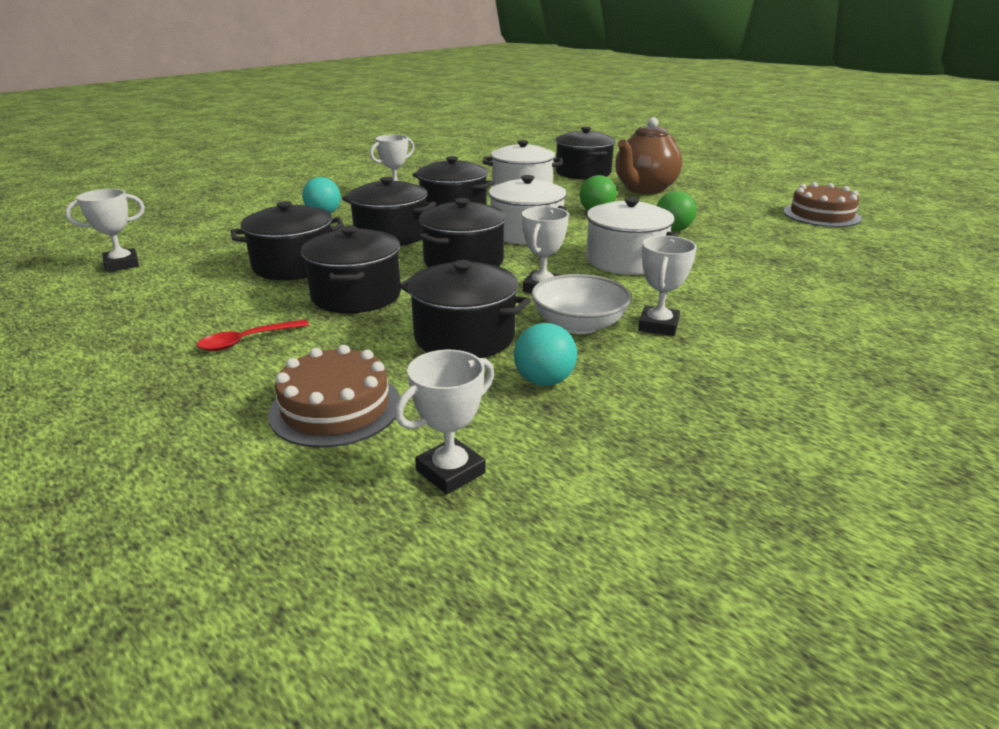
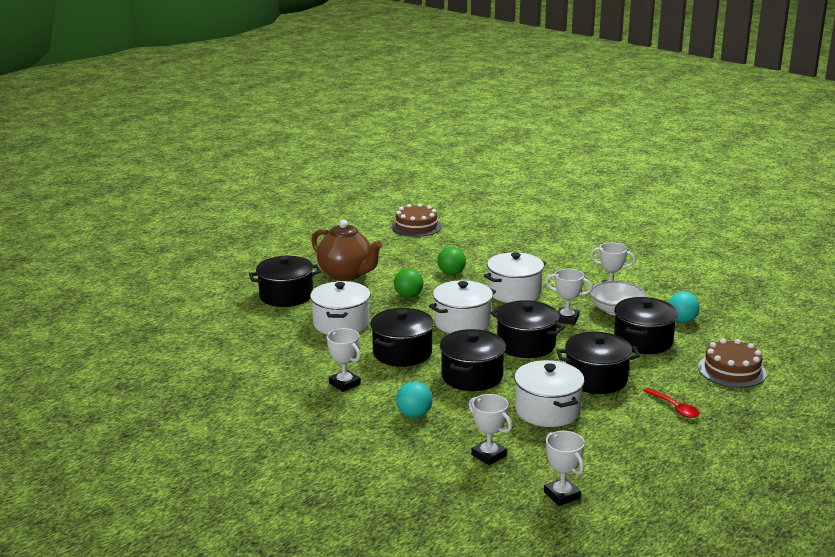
camera: 90 degrees left, 5 degrees down
(294, 265) = (547, 410): black pot -> white pot
(450, 471) = (764, 340): white trophy -> white trophy (488, 455)

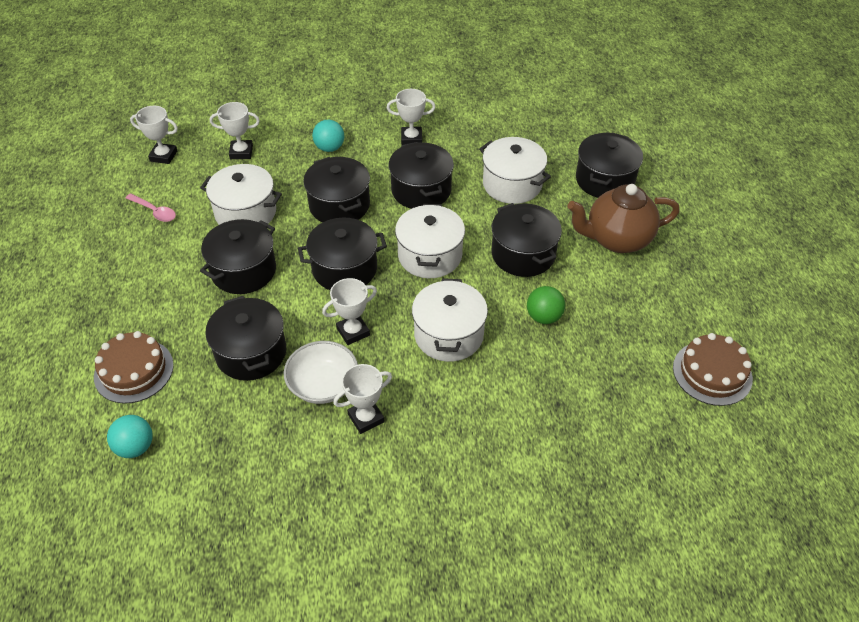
camera: 130 degrees right, 25 degrees up
(408, 296) = (523, 254): green ball -> black pot
(621, 453) = (154, 211): none -> pink spoon
(674, 407) = (151, 283): red spoon -> none
(682, 320) = (242, 420): turquoise ball -> turquoise ball (135, 447)

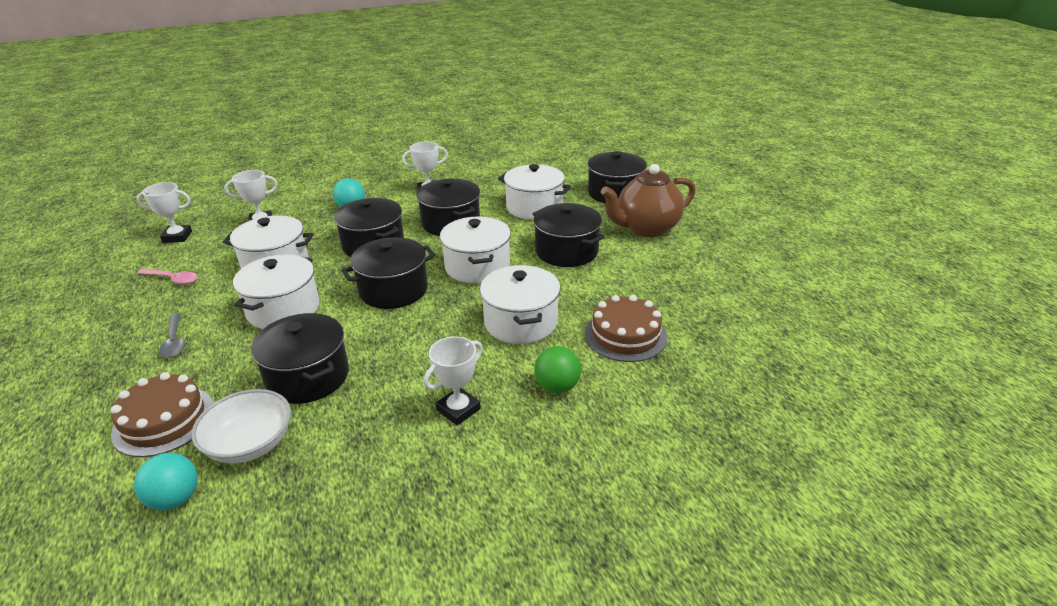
camera: 15 degrees left, 15 degrees down
(149, 287) = (174, 341): none -> grey spoon
(243, 271) = (283, 309): black pot -> white pot
(323, 385) = (400, 389): white bowl -> white bowl (250, 444)
(353, 332) = (419, 338): white trophy -> none
(544, 317) = (608, 292): green ball -> green ball (557, 386)
(712, 373) = (785, 305): brown cake -> brown cake (625, 335)

